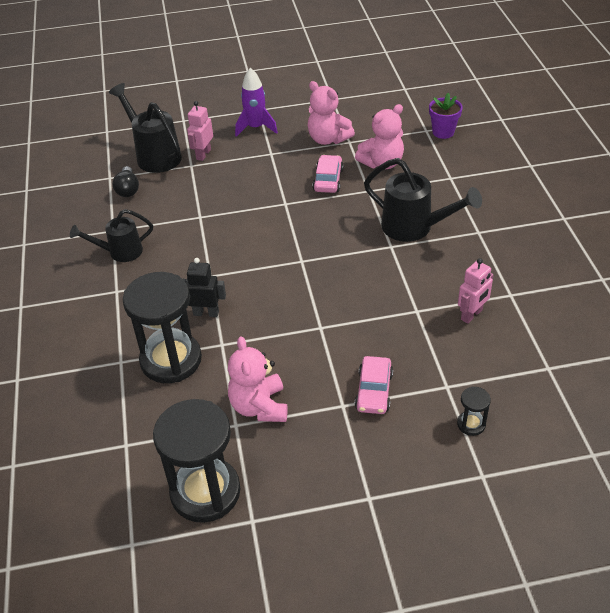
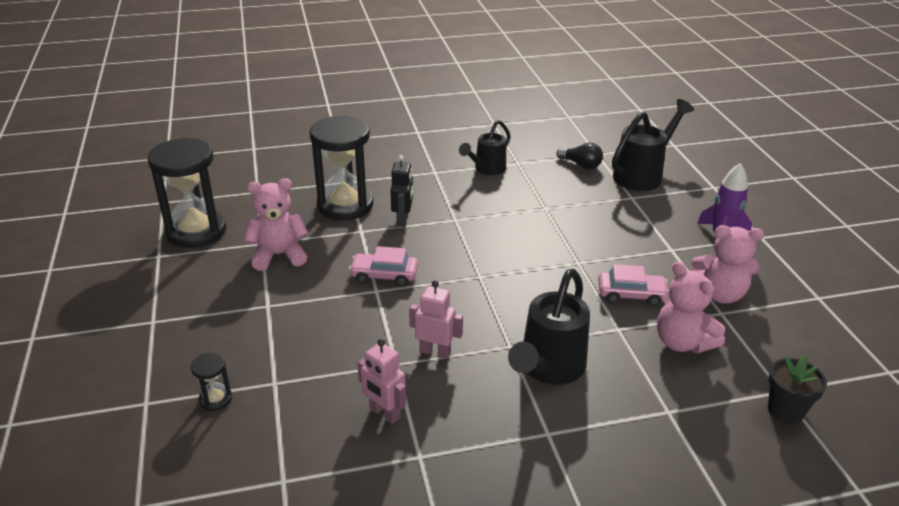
camera: 85 degrees right, 10 degrees down
(120, 252) = (487, 169): black watering can -> black watering can turned 120 degrees counterclockwise
(128, 189) = (581, 165): black light bulb -> black light bulb turned 135 degrees counterclockwise
(203, 154) = (654, 204): pink robot -> pink robot (435, 352)
(328, 139) = (720, 294): pink teddy bear -> pink teddy bear turned 120 degrees counterclockwise
(374, 391) = (280, 327): pink car -> pink car (384, 275)
(443, 132) = (785, 410): purple flower pot -> black flower pot

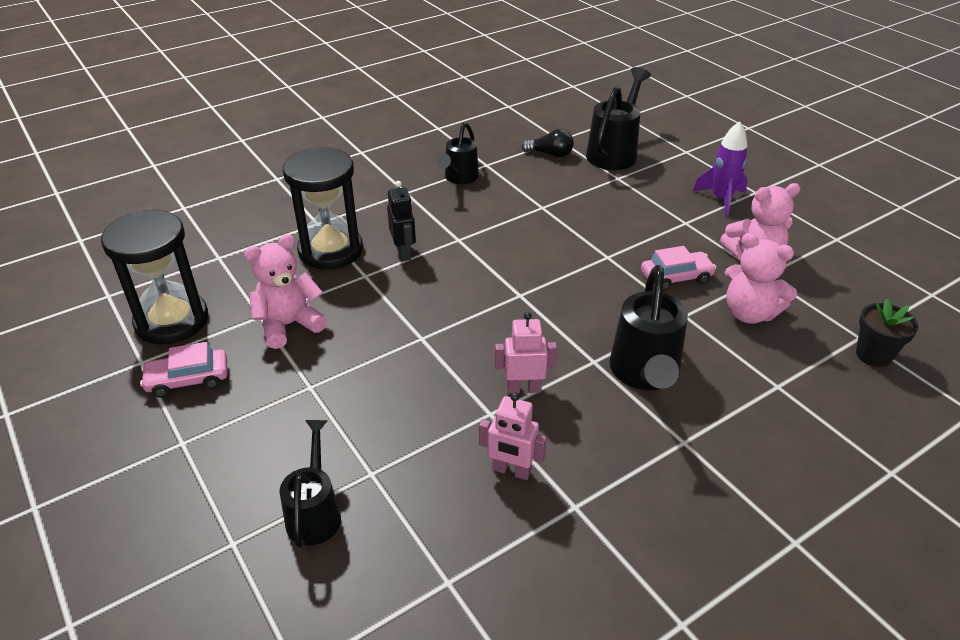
camera: 20 degrees left, 5 degrees up
(215, 399) = (315, 513): black hourglass -> black watering can
(384, 275) = (420, 319): pink car -> pink car (188, 380)

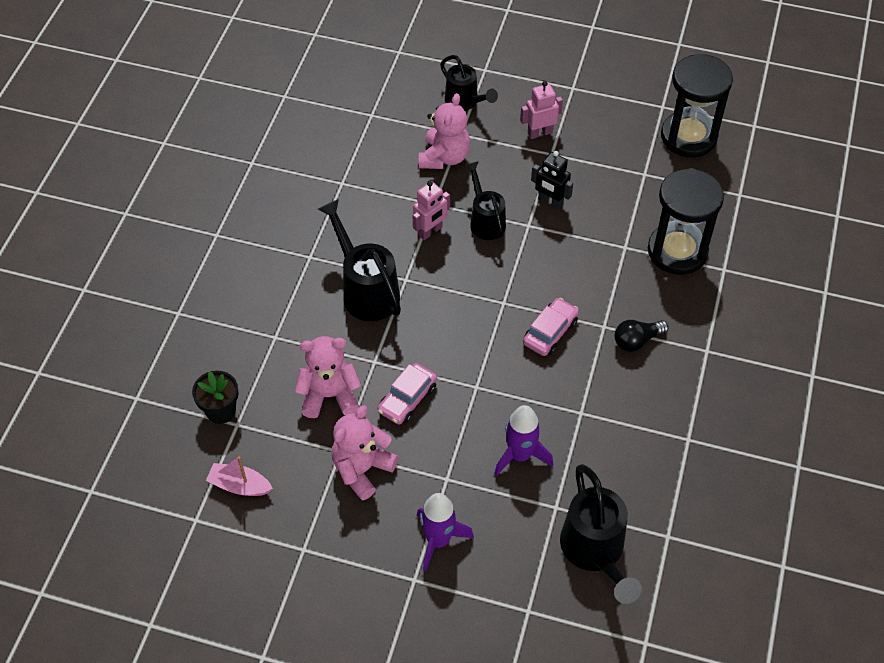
camera: 140 degrees right, 15 degrees up
(188, 380) = (621, 114): pink car -> pink car (550, 332)
(289, 325) = (618, 180): pink teddy bear -> pink teddy bear (444, 157)
(404, 252) = (626, 285): black robot -> black robot (550, 202)
(459, 178) = (688, 401): black watering can -> black watering can (485, 221)
(511, 471) = (391, 180): pink robot -> pink robot (540, 133)
(550, 154) = (650, 501): black light bulb -> black light bulb (636, 341)
(615, 208) = (520, 455): none -> purple rocket
(877, 296) = (240, 485): none -> pink boat

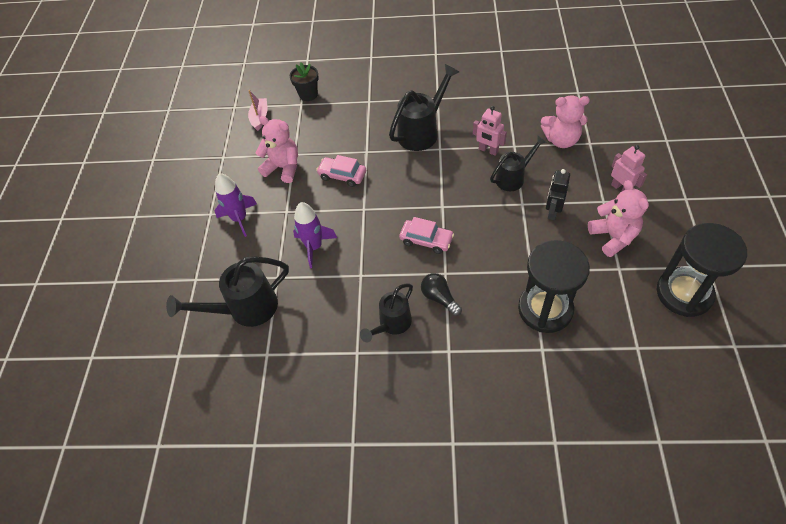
camera: 80 degrees right, 0 degrees up
(329, 395) = (333, 137): pink teddy bear -> pink teddy bear (613, 237)
(465, 102) = (624, 137): black watering can -> black watering can (392, 324)

